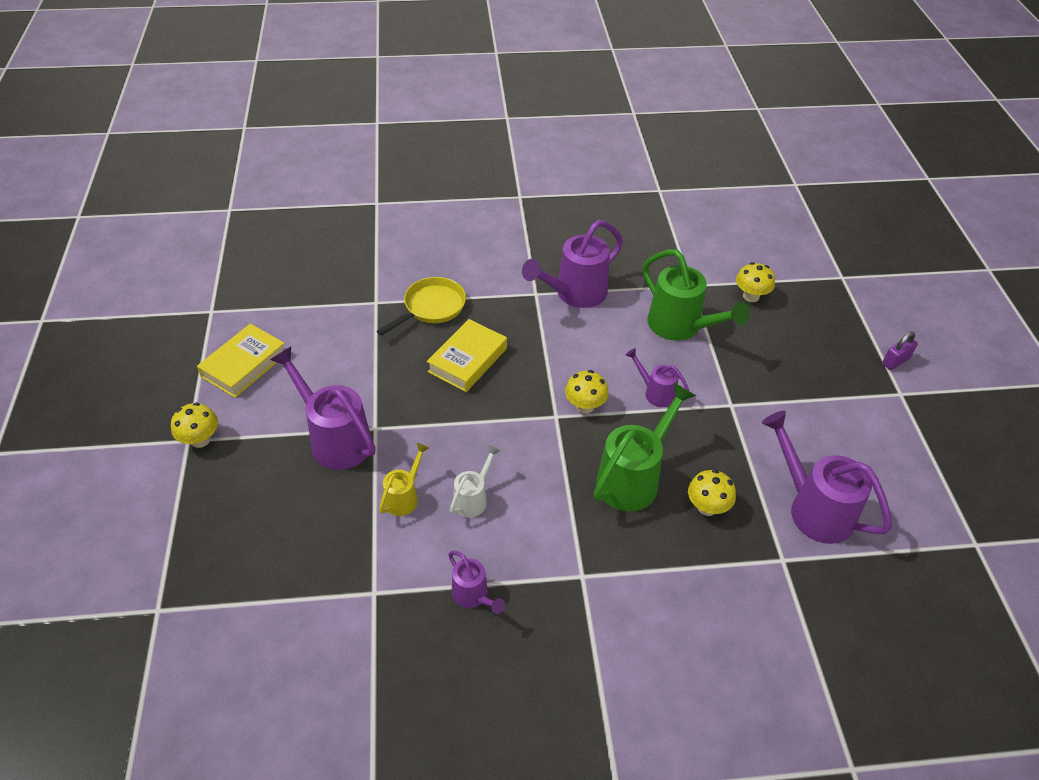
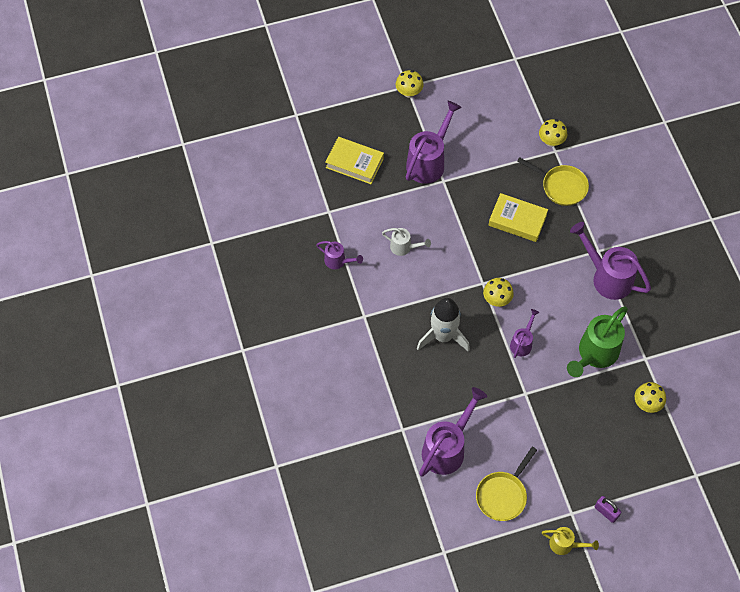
camera: 80 degrees right, 15 degrees up
(244, 365) = (473, 94): yellow book -> yellow book (354, 163)
(404, 497) = (395, 210): yellow watering can -> yellow watering can (565, 544)
(473, 596) = (338, 261): purple watering can -> purple watering can turned 105 degrees counterclockwise
(633, 478) = (443, 336): green watering can -> white rocket
(707, 507) = (432, 382): yellow mushroom -> yellow mushroom (551, 141)
(881, 459) = (503, 495): none -> yellow pan

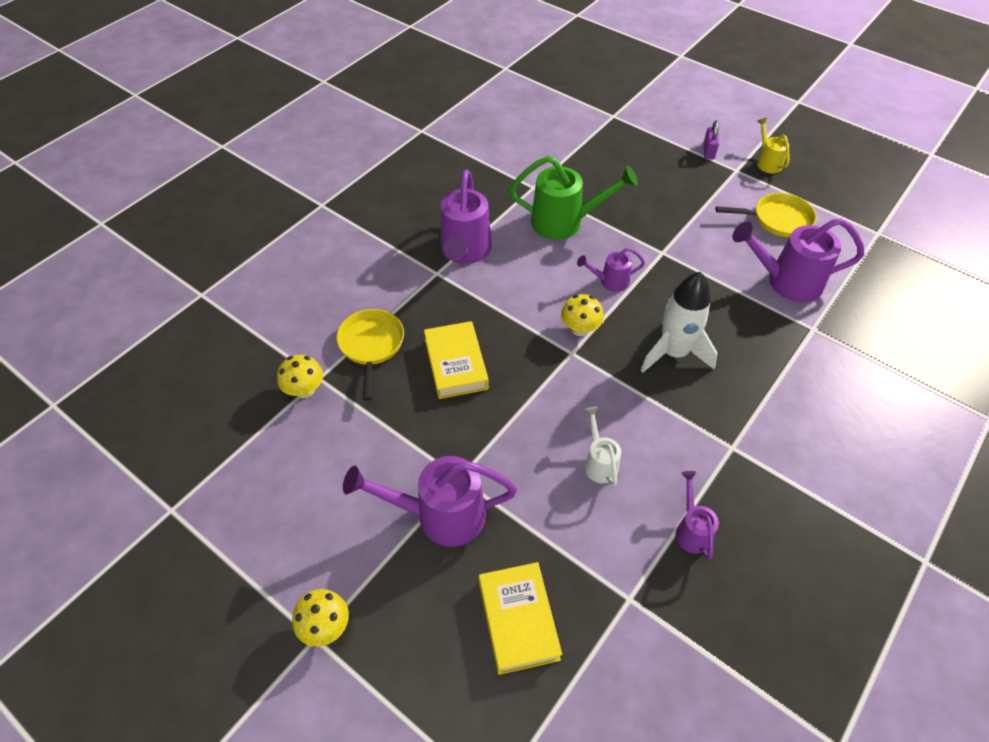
camera: 125 degrees left, 10 degrees down
(647, 403) = (579, 168): yellow mushroom -> none

